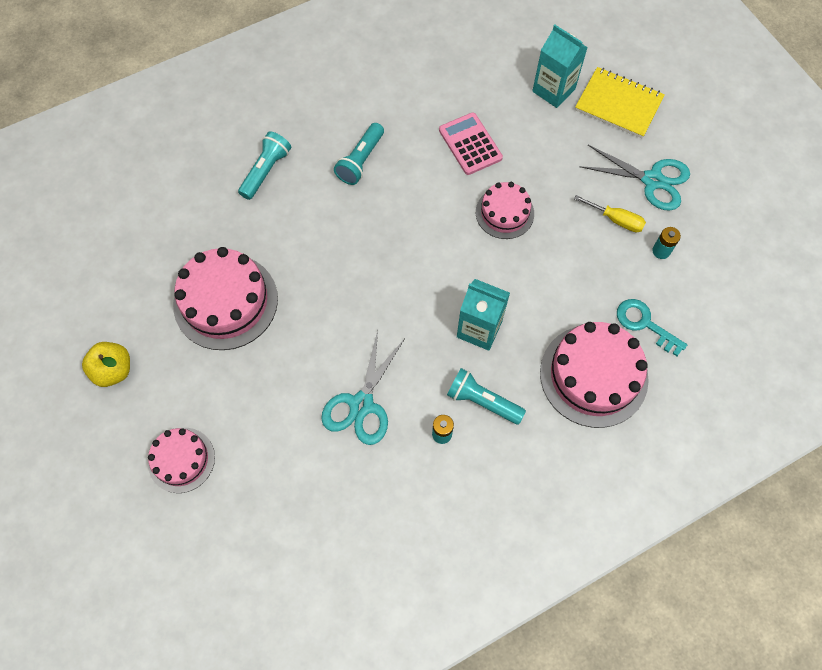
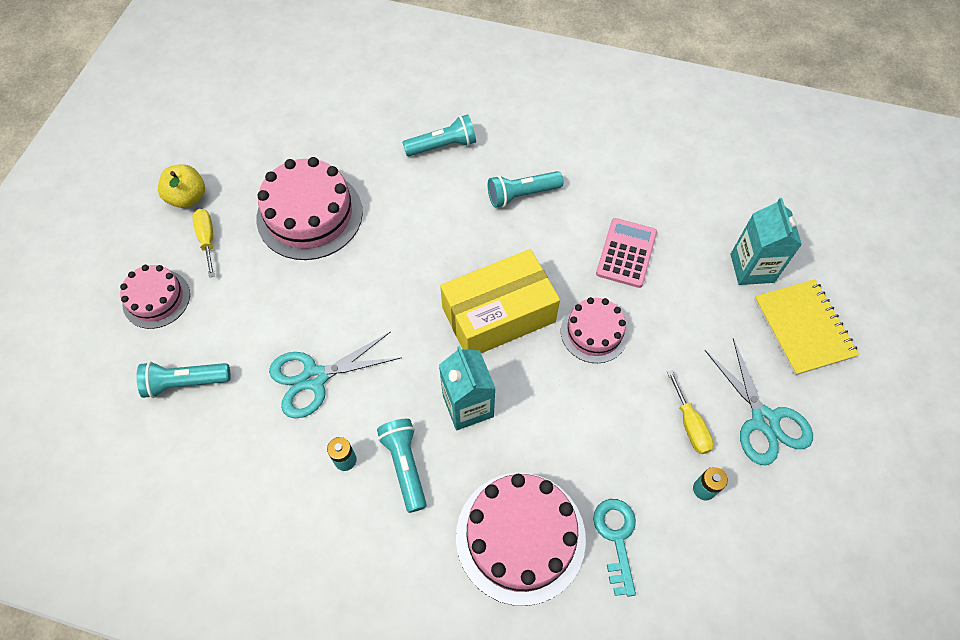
camera: 45 degrees right, 5 degrees down
(168, 385) = (207, 239): none -> yellow screwdriver
(275, 492) = (185, 383): none -> turquoise flashlight
(434, 254) = (498, 314): none -> yellow box

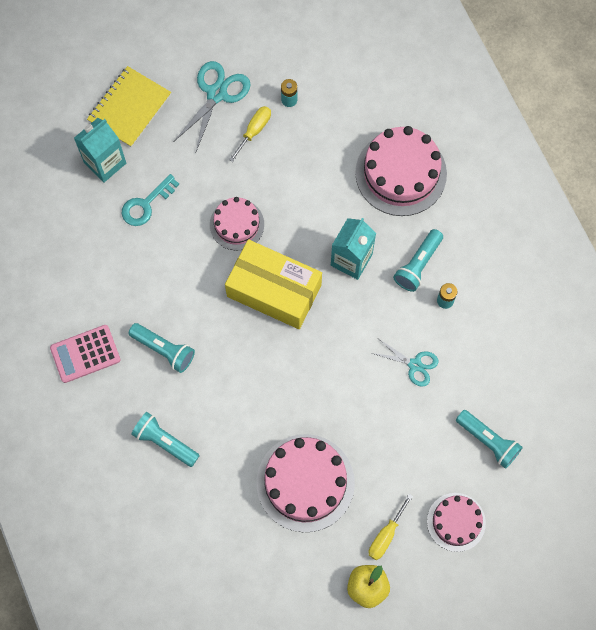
camera: 130 degrees left, 10 degrees up
(314, 378) = (415, 365): turquoise scissors -> turquoise scissors, size x0.63
(616, 538) = (357, 125): turquoise key -> turquoise key (146, 204)
(626, 253) = (157, 246): pink calculator -> pink calculator (85, 354)

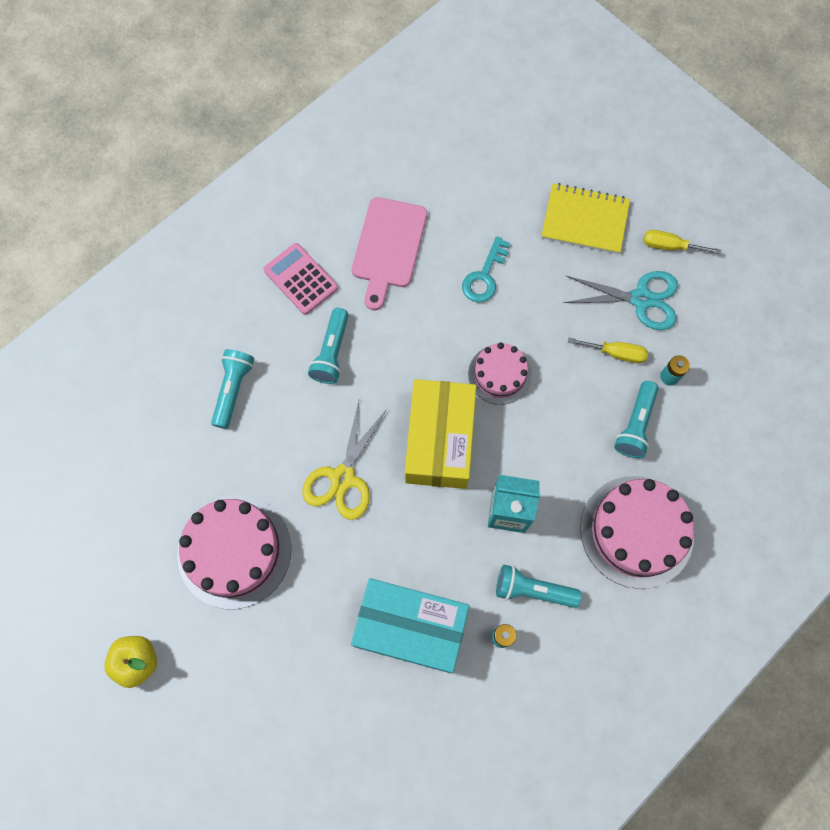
camera: 70 degrees right, 0 degrees up
(86, 271) = (388, 247): none -> pink cutting board
(105, 163) = (513, 220): turquoise carton -> none
(146, 204) = (484, 276): turquoise key -> turquoise key turned 90 degrees counterclockwise
(276, 377) = (342, 478): none -> yellow scissors
(386, 535) = (201, 662): yellow screwdriver -> yellow screwdriver (670, 246)
(415, 365) = (410, 627): turquoise scissors -> turquoise box
(456, 522) = (241, 740): pink cake -> none
(488, 441) = (349, 747): turquoise flashlight -> turquoise flashlight (635, 425)

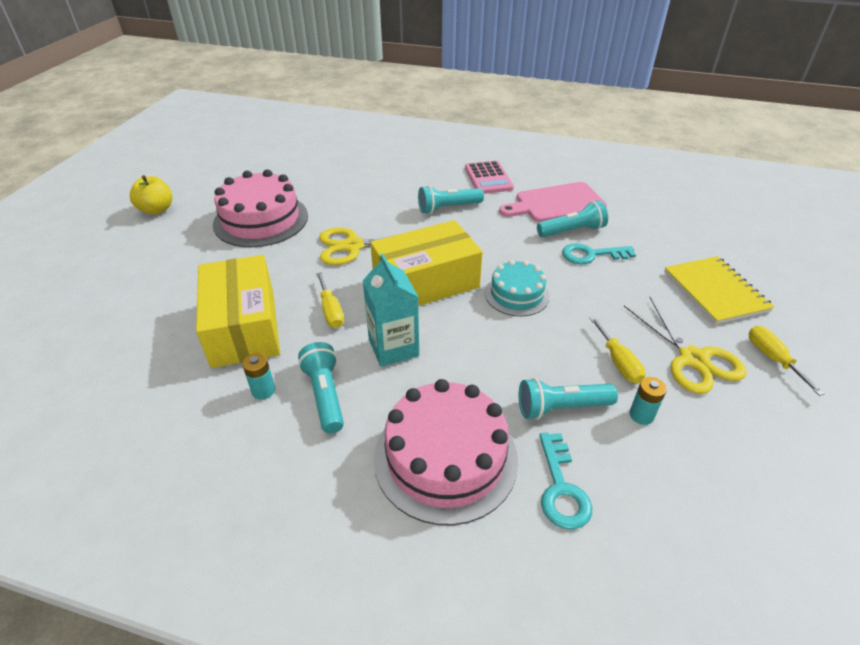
camera: 60 degrees right, 30 degrees down
(233, 390) = (381, 181): turquoise flashlight -> turquoise flashlight (572, 231)
(300, 279) = (488, 178): pink calculator -> pink calculator turned 150 degrees clockwise
(410, 627) = (243, 327): turquoise box -> yellow box
(431, 542) = (331, 311): none -> yellow screwdriver
(499, 374) = (516, 294): pink cake -> turquoise cake
(641, 299) = (693, 359): turquoise scissors -> yellow scissors
(697, 471) = (561, 488): none -> turquoise key

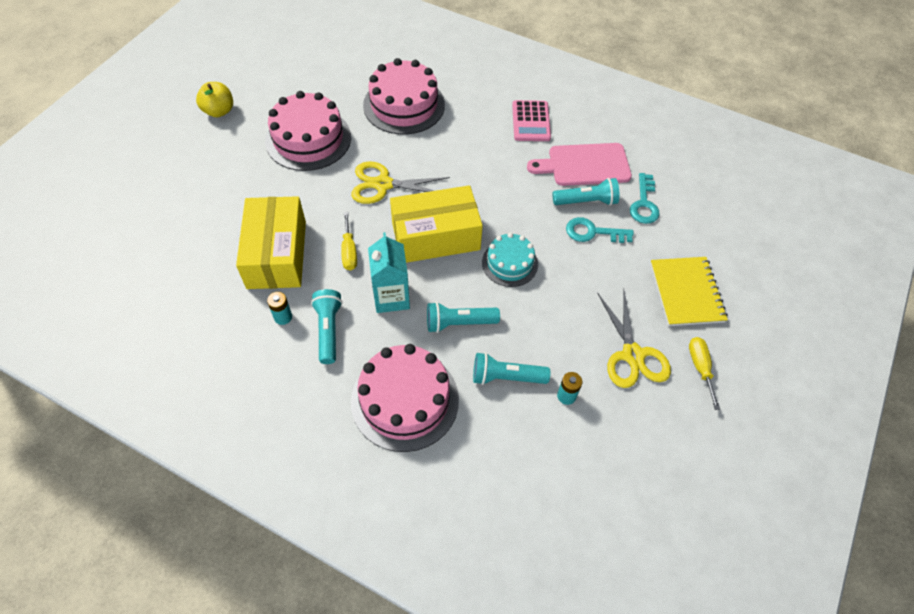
camera: 10 degrees right, 15 degrees up
(356, 181) = (404, 105): none -> pink cake
(448, 208) = (480, 153): turquoise flashlight -> turquoise flashlight (459, 323)
(561, 488) = (481, 441): turquoise key -> turquoise key (644, 203)
(618, 362) = (569, 346): yellow screwdriver -> none

